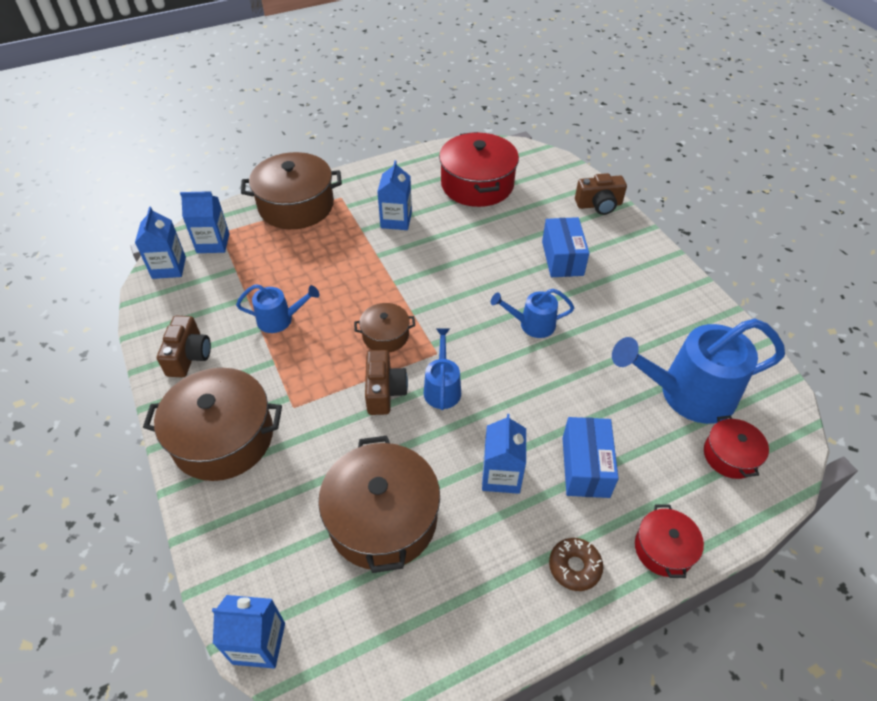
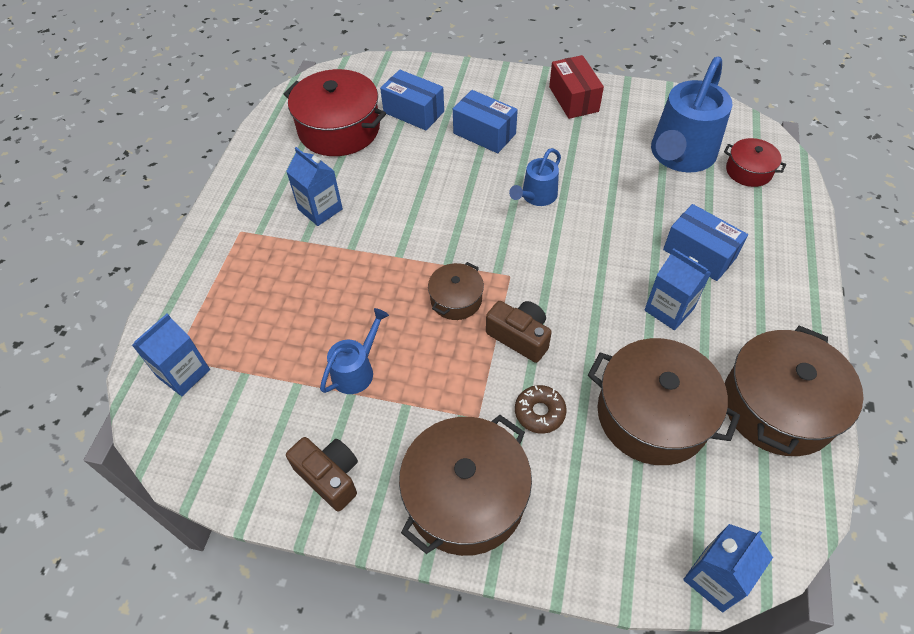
camera: 50 degrees left, 5 degrees up
(169, 267) = (176, 434): blue carton -> none
(296, 205) = (210, 272): brown pot -> brown pot (777, 406)
(442, 387) = (550, 294): blue watering can -> none
(538, 209) = (414, 112): none -> blue box
(574, 567) = (779, 316): brown donut -> brown donut (539, 412)
(599, 205) = (449, 75): brown camera -> none
(663, 549) = (798, 256): red pot -> none
(666, 288) = (573, 99): none -> red box

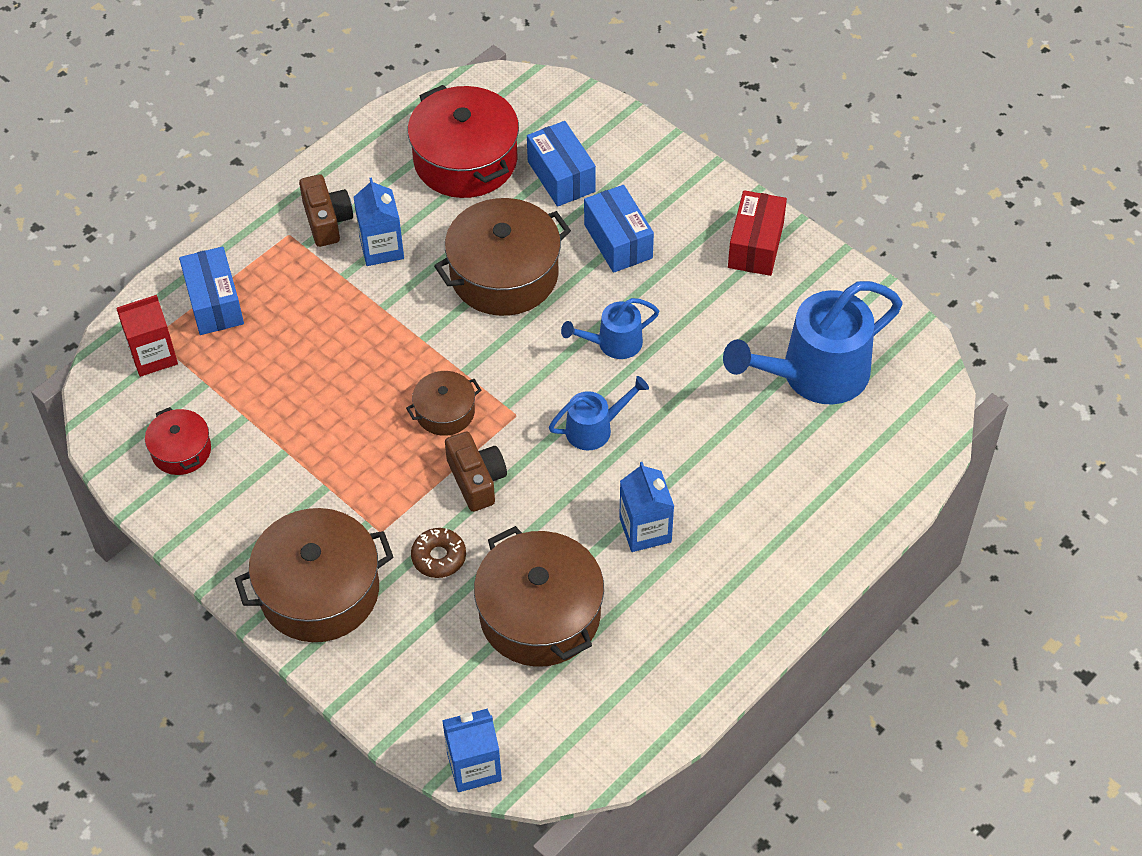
camera: 30 degrees right, 0 degrees up
(183, 373) = (153, 356): blue carton -> red carton
(330, 476) = (219, 513): brown camera -> brown camera (327, 221)
(357, 370) = (305, 432): blue watering can -> blue watering can (595, 428)
(699, 254) = (730, 491): blue box -> blue box (214, 303)
(748, 171) = (875, 430): red pot -> red pot (181, 450)
(777, 406) = (665, 671): brown pot -> brown pot (504, 274)

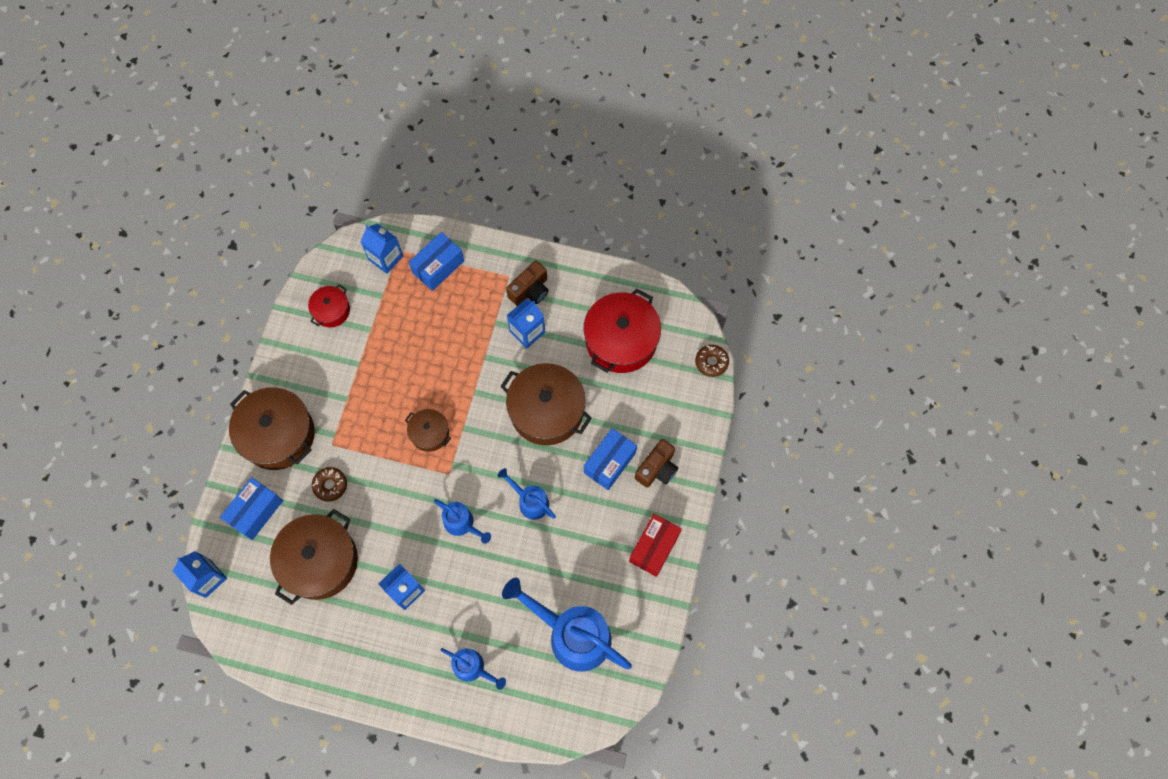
camera: 60 degrees right, 15 degrees up
(153, 356) = (386, 258): red carton -> blue carton
(476, 480) = (392, 477): brown camera -> brown camera (657, 469)
(559, 88) = (711, 362): none -> brown donut
(561, 176) = (641, 402): blue box -> blue box (256, 512)
(755, 245) = (654, 548): red box -> red box turned 45 degrees counterclockwise
(795, 498) = (473, 668): none -> blue watering can

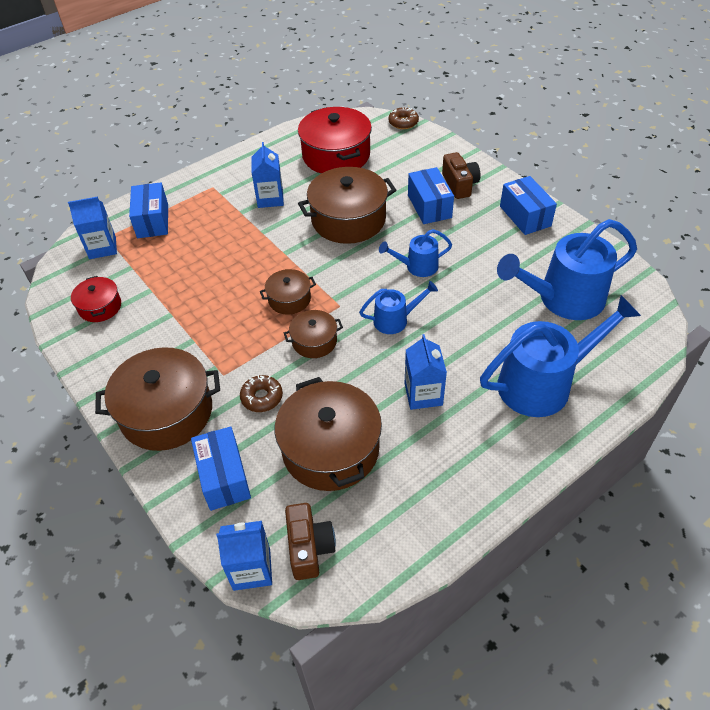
camera: 50 degrees left, 20 degrees down
(402, 482) = (314, 341): none -> brown pot
(473, 668) = (544, 383): blue watering can -> blue watering can, size x1.94
(530, 291) = (239, 181): brown camera -> brown camera (309, 547)
(654, 548) = (525, 216): red box -> blue box

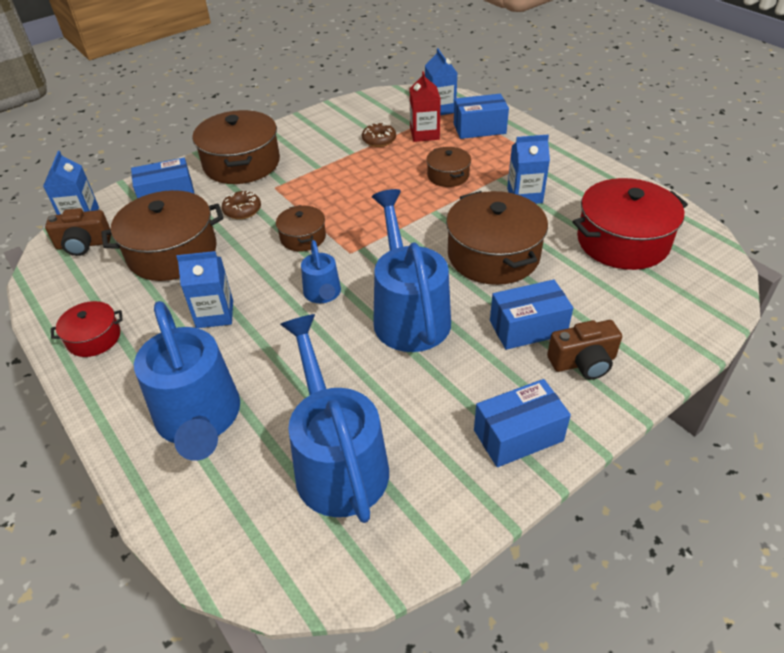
camera: 90 degrees right, 5 degrees down
(100, 307) = (365, 118): red pot -> red pot (94, 338)
(150, 259) = (424, 134): none -> red carton
(289, 299) = (363, 218): brown pot -> brown pot (448, 175)
(403, 122) = (726, 304): brown donut -> brown donut (379, 140)
(417, 267) = (408, 313): blue watering can -> blue watering can, size x1.94

